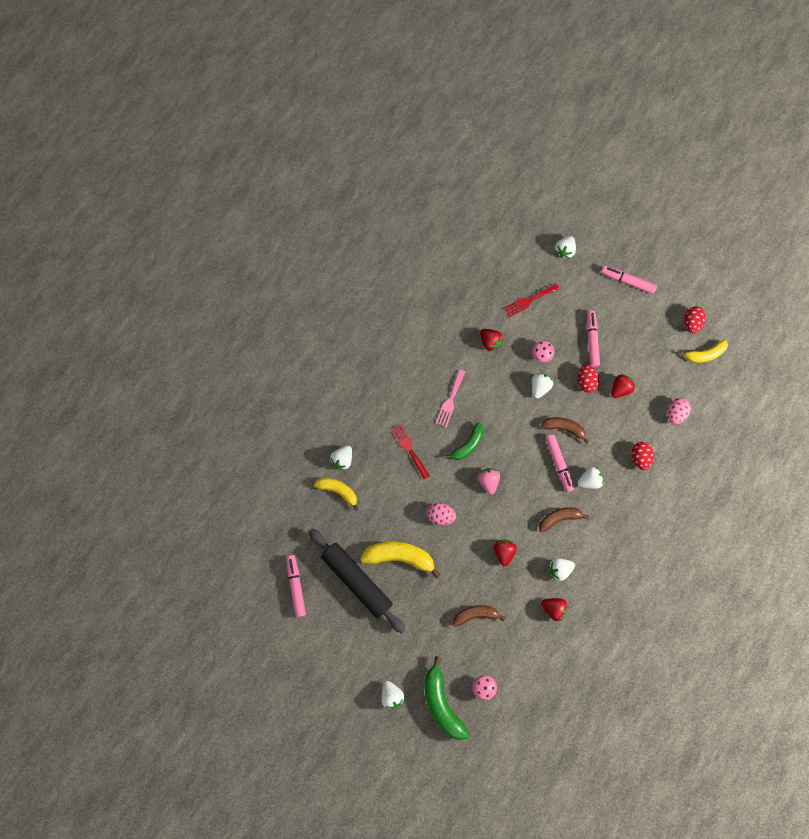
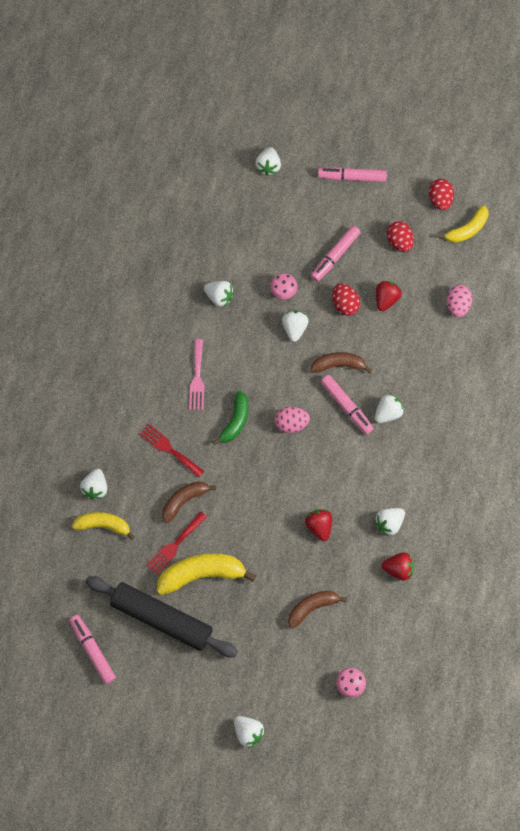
camera: 20 degrees left, 5 degrees down
(440, 515) = (232, 511): pink egg -> pink egg (291, 423)
(441, 702) = (308, 719): green banana -> none
(488, 481) = (273, 454): pink strawberry -> none
(490, 342) = (219, 297): red strawberry -> white strawberry
(529, 300) = (247, 236): red fork -> red fork (175, 545)
(559, 518) = (369, 466): brown banana -> brown banana (184, 500)
(592, 340) = (335, 256): pink marker -> pink marker turned 120 degrees counterclockwise
(640, 457) = (435, 368): red egg -> red egg (399, 242)

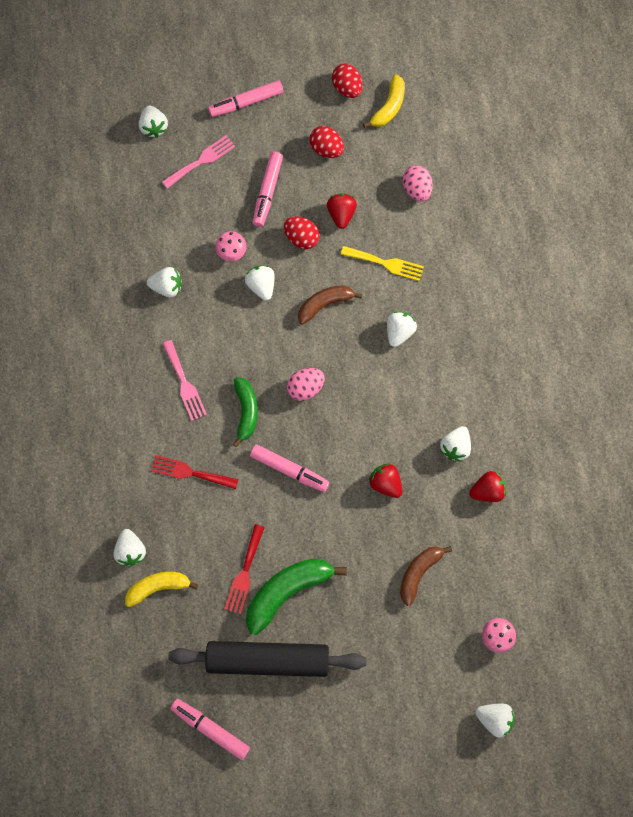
camera: 25 degrees left, 5 degrees up
(184, 500) = (232, 520): brown banana -> none
(202, 574) = (287, 591): yellow banana -> green banana
(248, 732) = (416, 737): white strawberry -> white strawberry (494, 718)
(293, 209) = (201, 161): none -> pink fork
(346, 406) = (354, 344): pink marker -> pink marker (289, 470)
(403, 354) = (386, 263): none -> yellow fork

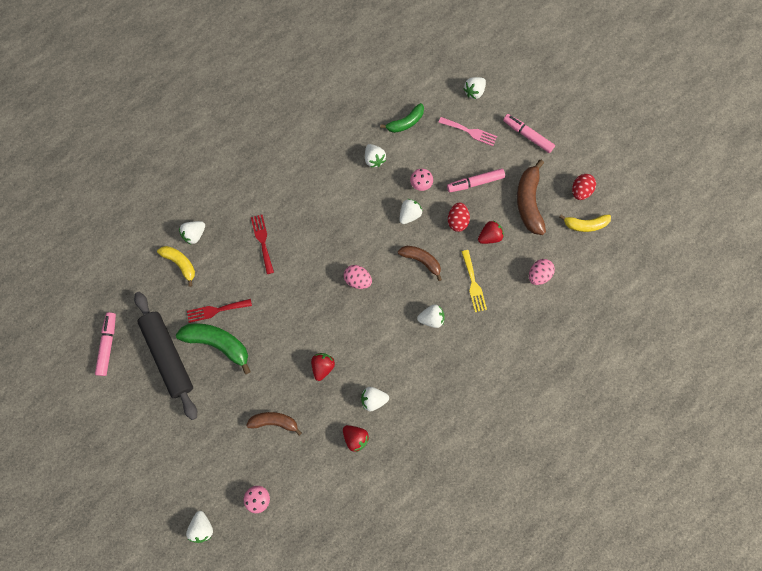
camera: 60 degrees right, 0 degrees up
(184, 383) = (317, 205): pink fork -> none
(246, 411) = (321, 252): green banana -> green banana (405, 122)
(289, 470) = (298, 300): pink marker -> none
(326, 149) = (528, 202): red egg -> brown banana

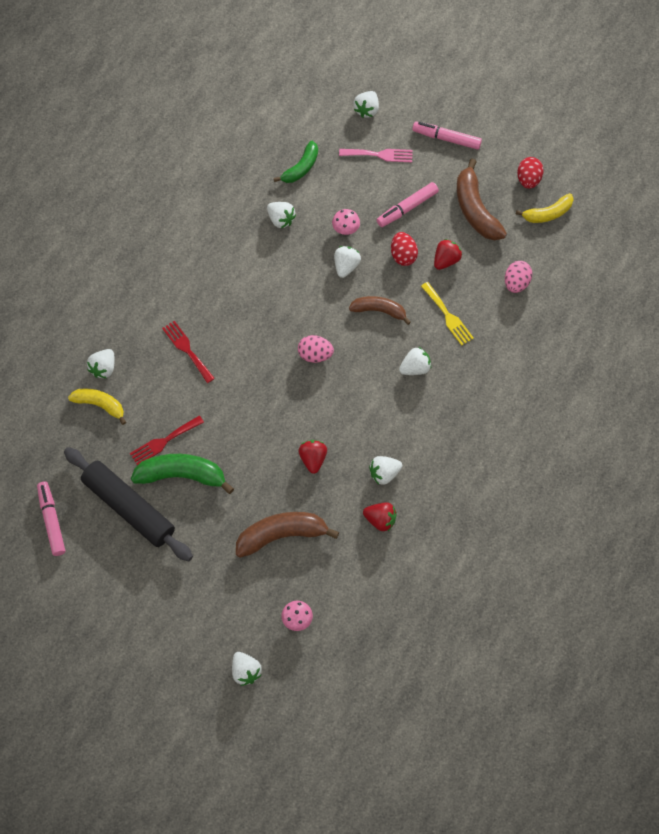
camera: 20 degrees left, 10 degrees down
(274, 421) = (282, 535): brown banana -> brown banana, size x1.55

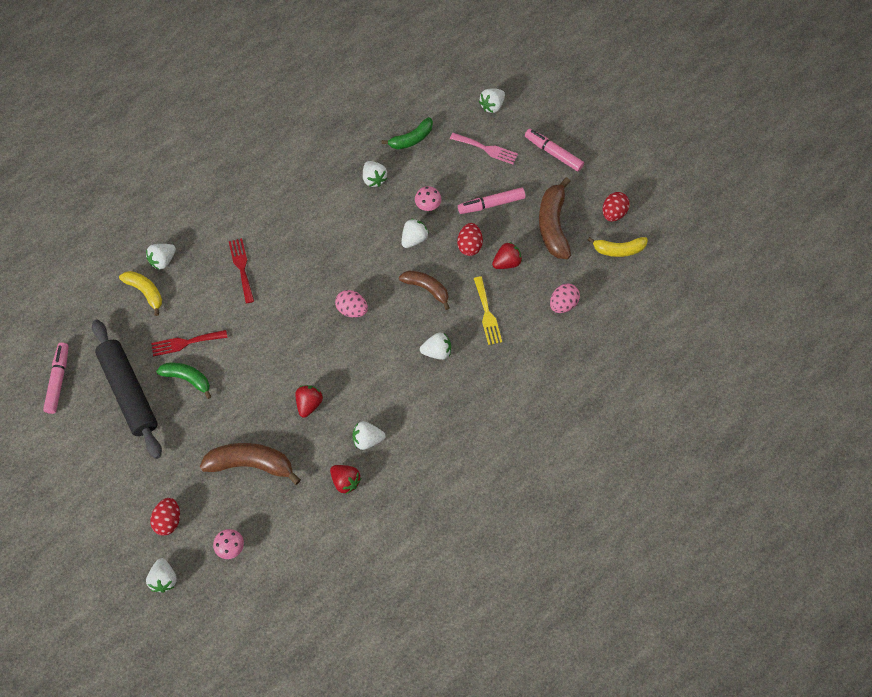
camera: 20 degrees right, 0 degrees up
(182, 475) = (187, 379): green banana -> green banana, size x0.64
(225, 616) = (168, 520): none -> red egg

